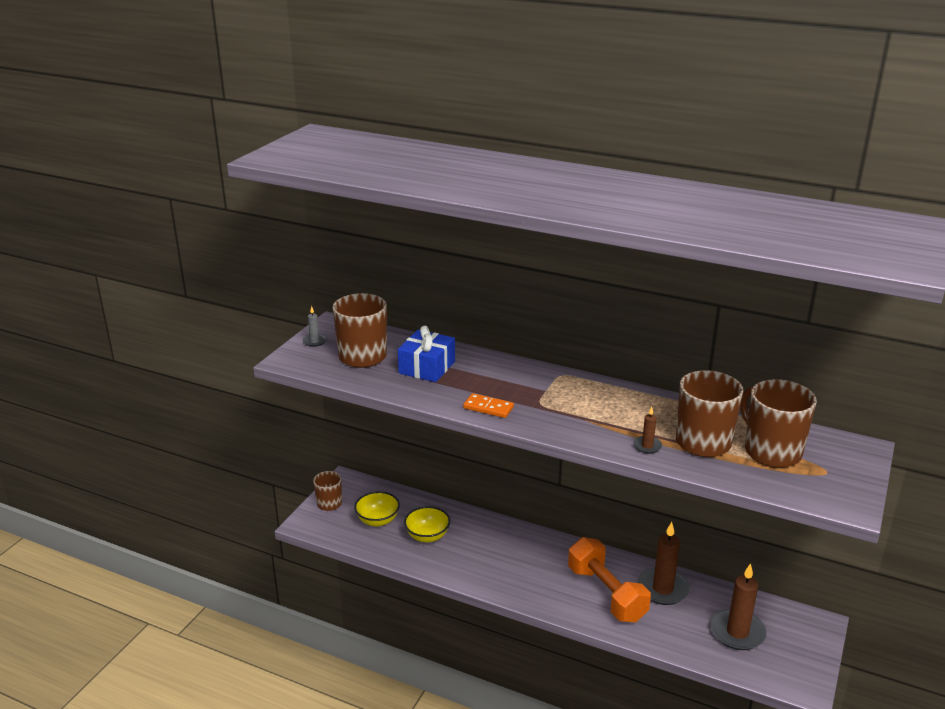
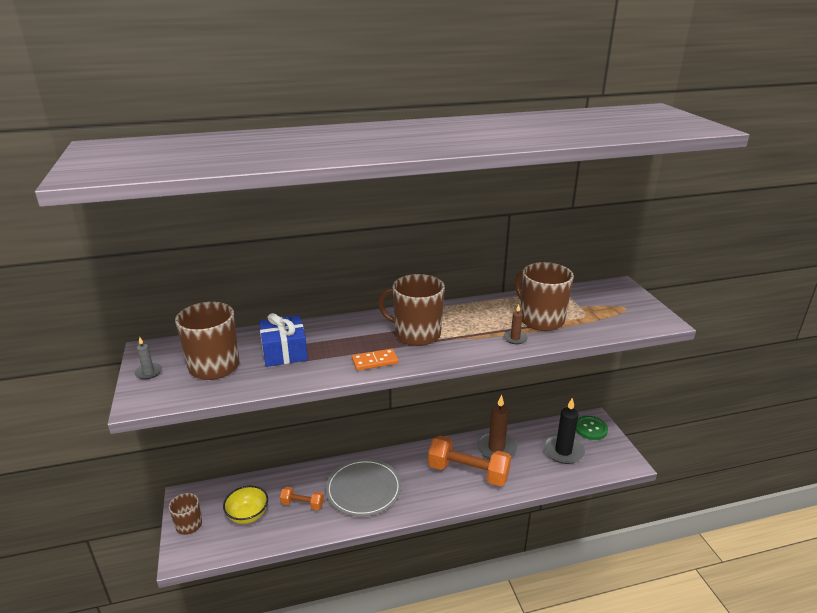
camera: 40 degrees left, 0 degrees up
(427, 536) = (302, 504): yellow bowl -> orange dumbbell
(490, 553) = (363, 489): none -> grey plate
(737, 632) = (563, 451): brown candle -> black candle
(771, 451) = (583, 308): brown mug -> brown mug (416, 334)
(801, 629) = (590, 429): none -> green button

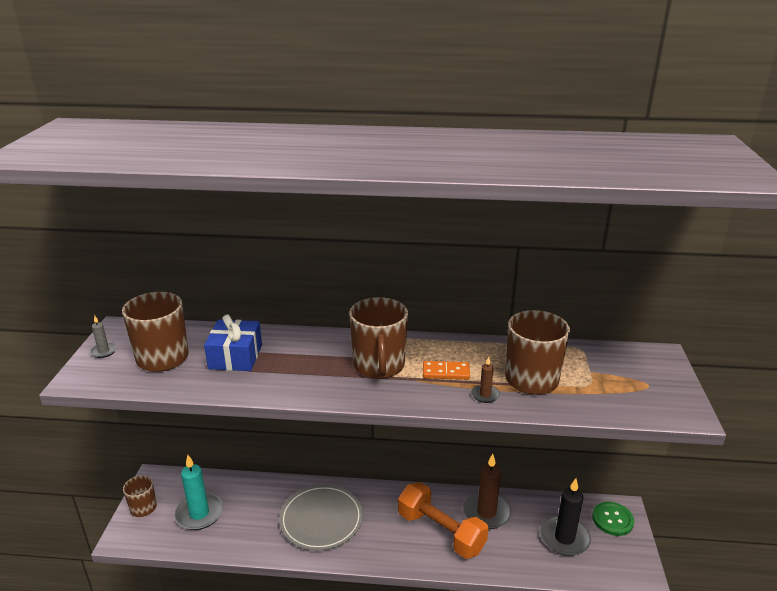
camera: 20 degrees right, 0 degrees up
(248, 515) = (199, 513): yellow bowl -> turquoise candle
(302, 504) = (254, 517): orange dumbbell -> none
(375, 361) = (315, 388): orange domino -> orange domino (446, 372)
(416, 334) = (379, 366): brown mug -> brown mug turned 135 degrees counterclockwise

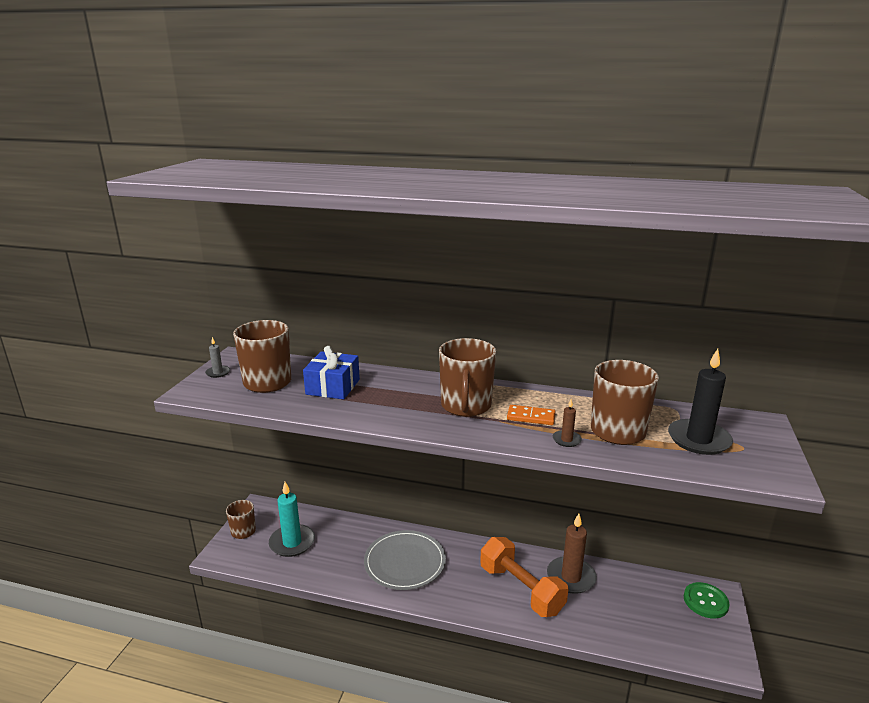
camera: 10 degrees right, 5 degrees down
(564, 538) = (650, 612): black candle -> black candle (698, 439)

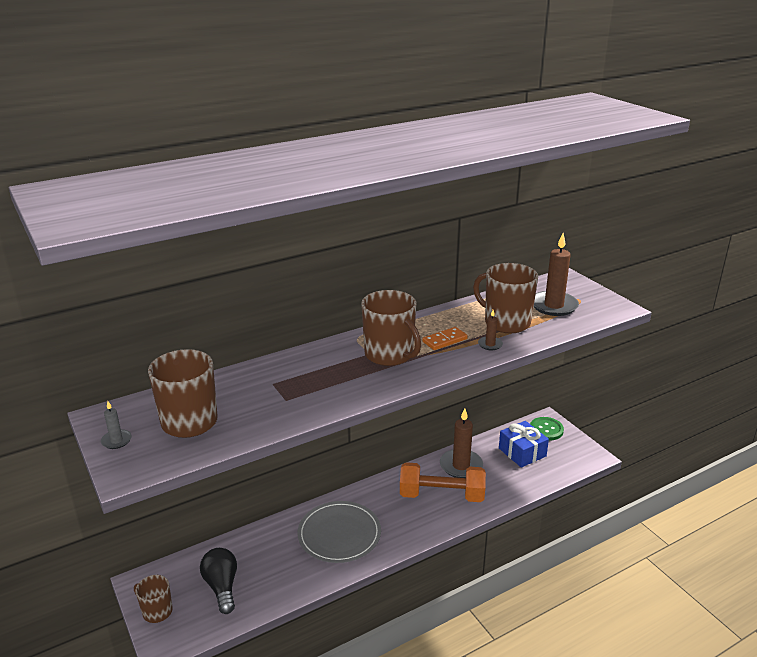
camera: 45 degrees left, 5 degrees up
(292, 542) = (222, 587): turquoise candle -> black light bulb
(333, 387) = (259, 394): blue gift -> blue gift (522, 452)
(698, 439) = (553, 306): black candle -> brown candle

